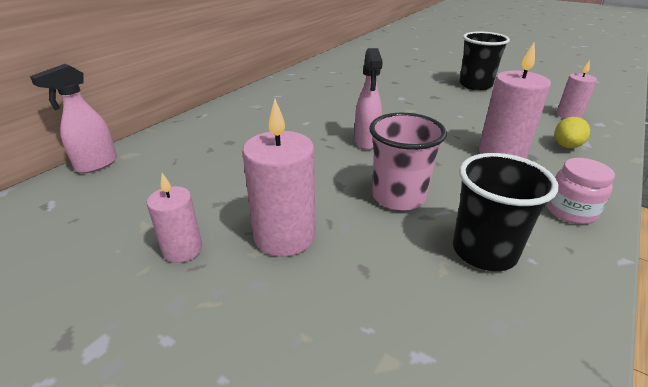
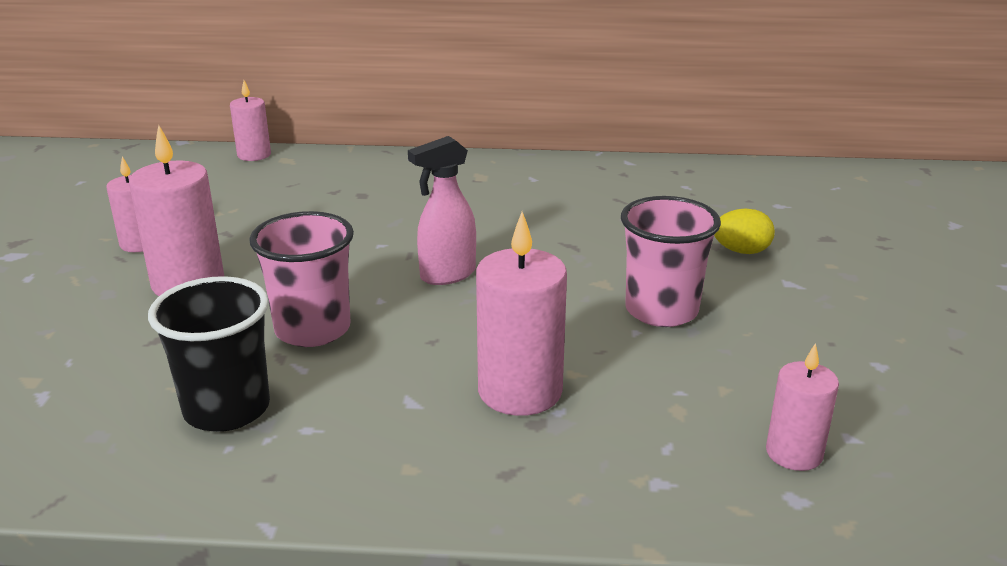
camera: 60 degrees right, 5 degrees down
(96, 165) = (254, 155): pink spray bottle -> pink candle
(445, 106) = (661, 310): none -> pink cup
(475, 85) = (820, 324): black cup -> none
(566, 146) = (619, 458): yellow egg -> yellow egg (741, 251)
(570, 211) = (373, 473): pink jar -> none

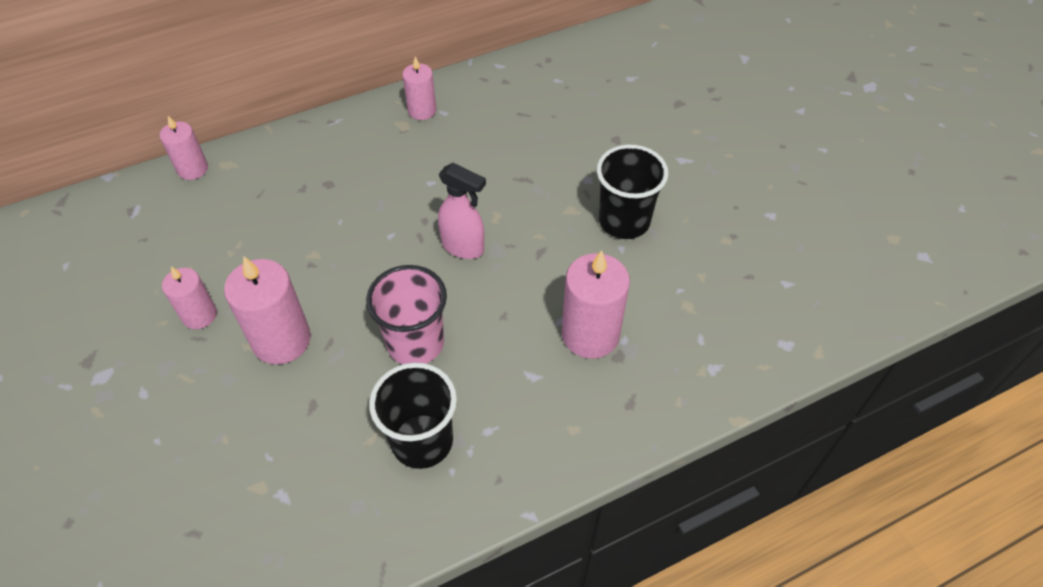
camera: 30 degrees left, 25 degrees up
(447, 275) = (463, 247): pink spray bottle -> pink spray bottle turned 90 degrees counterclockwise
(661, 310) = (624, 221): pink cup -> black cup
(741, 251) = (636, 139): yellow egg -> none
(794, 453) = (766, 310): pink candle -> pink candle (422, 110)

